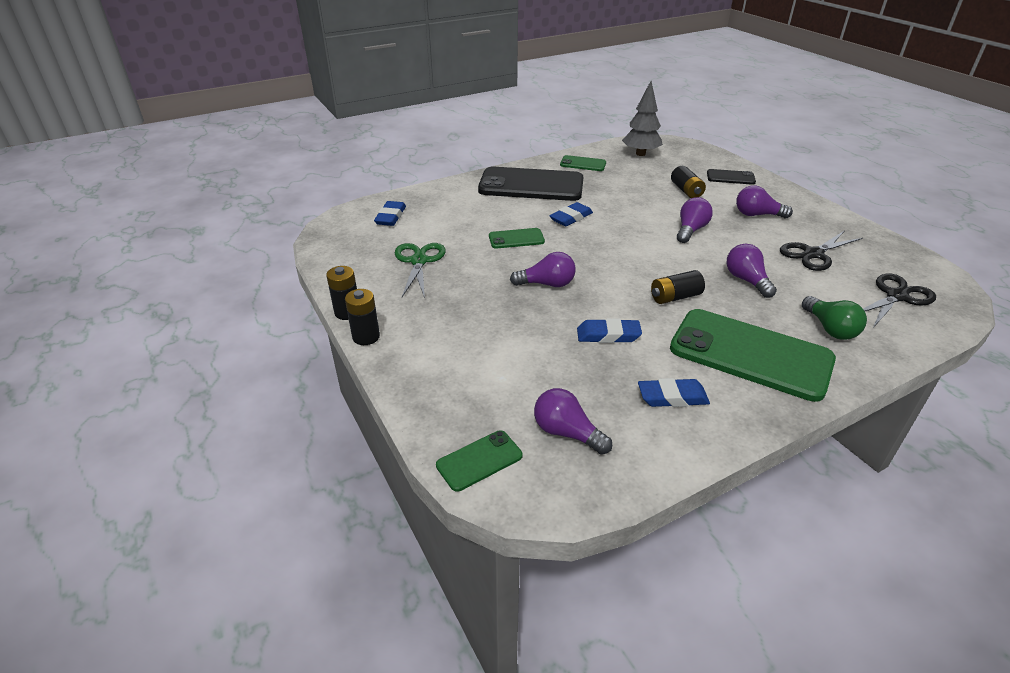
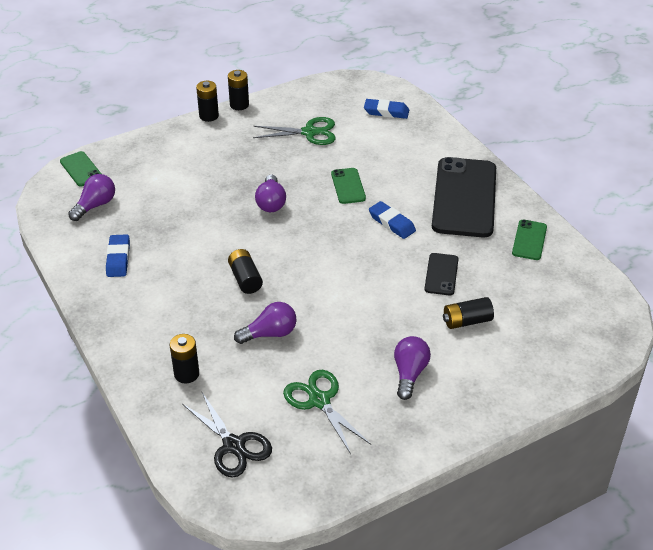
camera: 90 degrees right, 5 degrees up
(608, 335) = (195, 233): blue eraser -> none
(640, 154) = (572, 294): grey tree -> none
(690, 230) = (369, 309): purple light bulb -> none
(730, 177) = (512, 370): black phone -> black phone (441, 274)
(750, 354) = (159, 311): green phone -> none
(813, 254) = (319, 401): black scissors -> green scissors
(830, 329) = (186, 374): green light bulb -> black battery

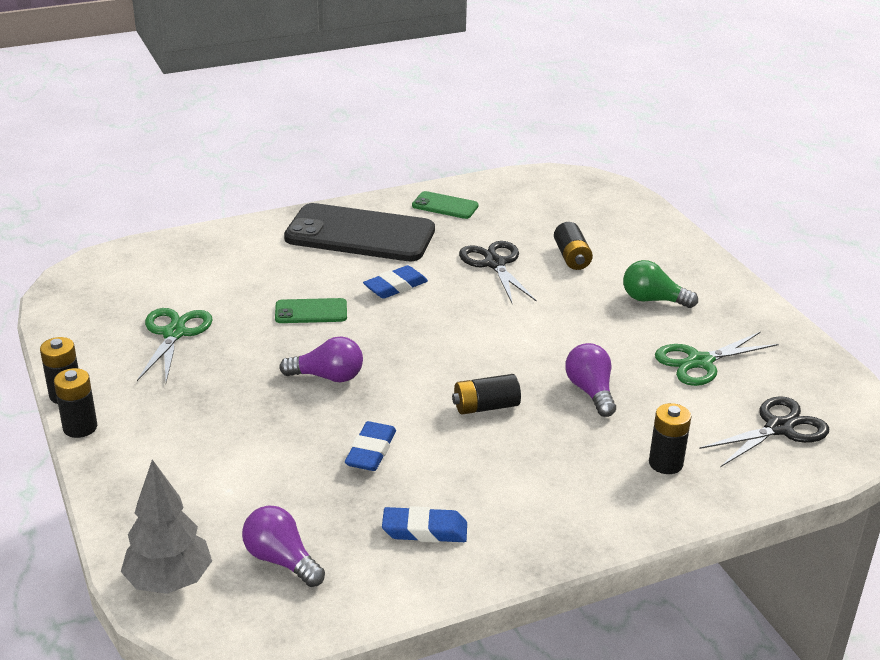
camera: 85 degrees left, 10 degrees down
(81, 169) = (169, 582): green phone -> grey tree
(386, 112) = (156, 268): blue eraser -> blue eraser (371, 451)
(409, 373) = (652, 300): purple light bulb -> green light bulb
(441, 274) = (494, 264): black phone -> black scissors

